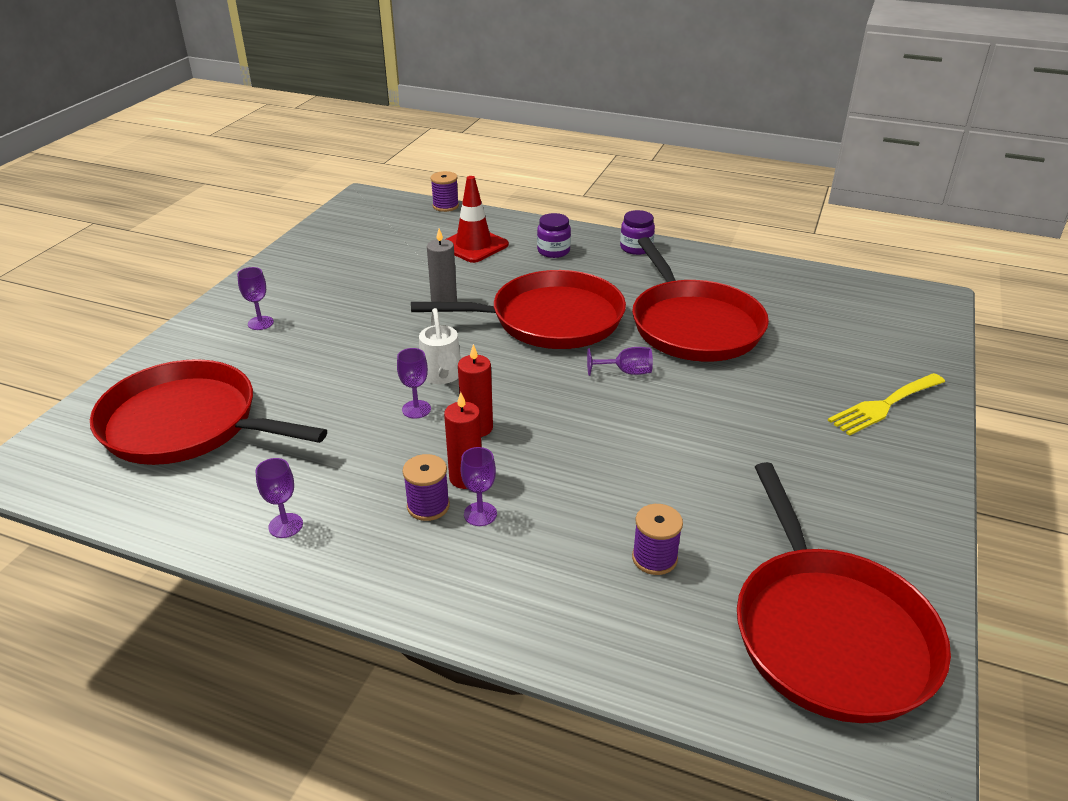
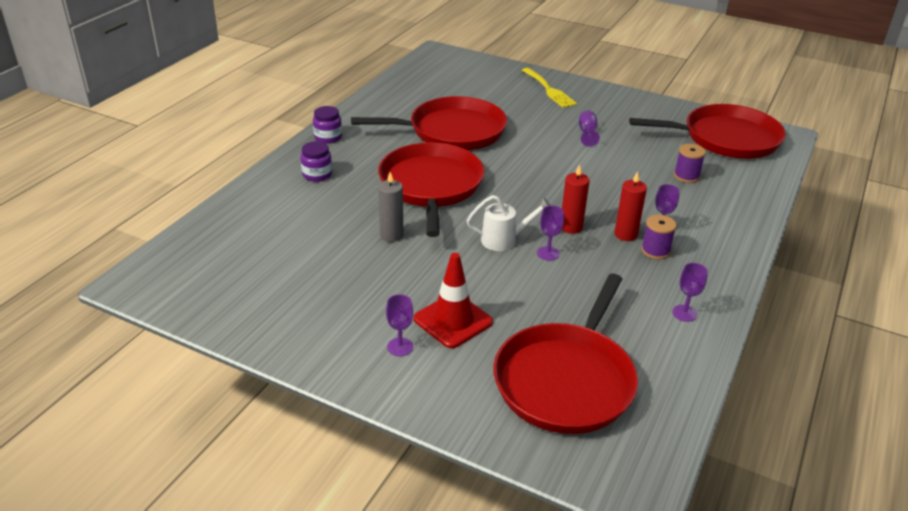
camera: 85 degrees left, 0 degrees up
(445, 206) = (189, 227): purple spool -> none
(473, 245) = (288, 215): red traffic cone -> red traffic cone (453, 320)
(626, 372) = (507, 163): purple goblet -> purple goblet (587, 133)

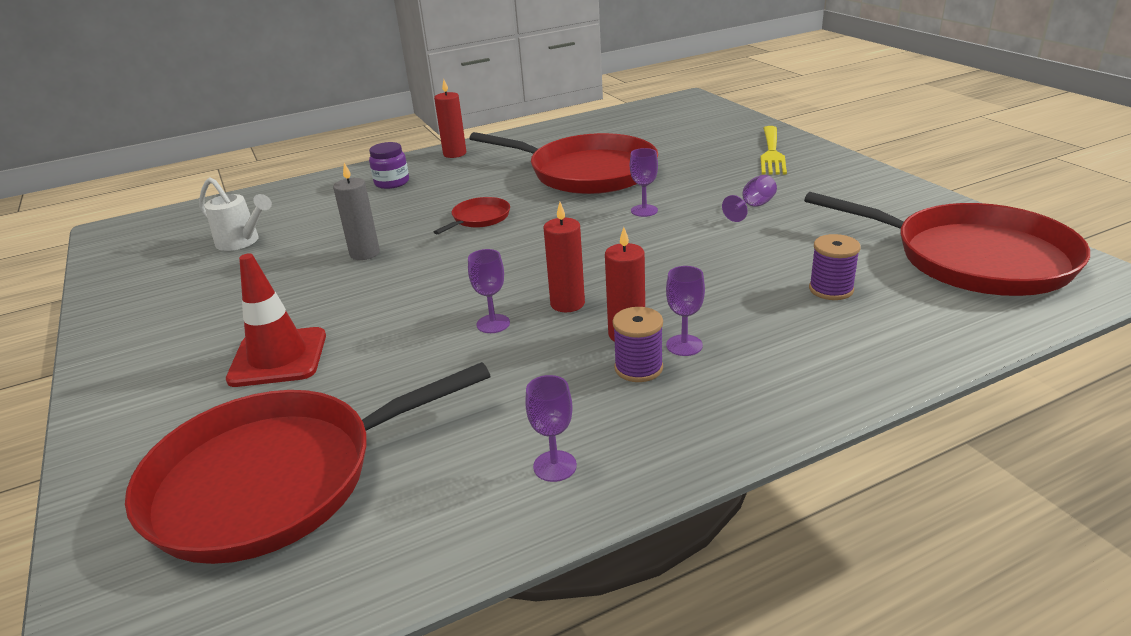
camera: 40 degrees right, 5 degrees down
(328, 137) = (454, 154): purple jar -> red candle
(400, 347) = (190, 363): purple goblet -> purple goblet (644, 210)
(431, 186) = (479, 218): red pan -> red pan, size x0.42
(504, 240) = (467, 293): white watering can -> white watering can (242, 242)

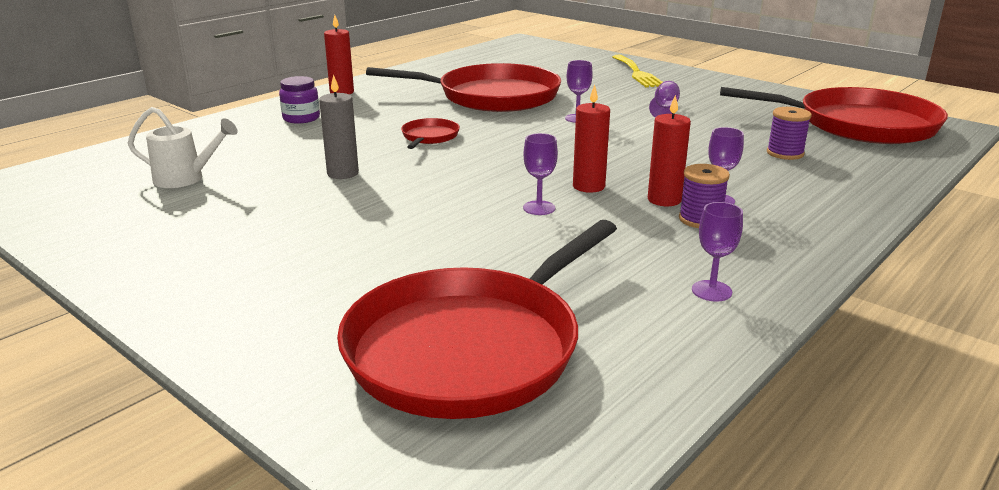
camera: 25 degrees left, 5 degrees down
(278, 357) = (352, 261): red traffic cone -> none

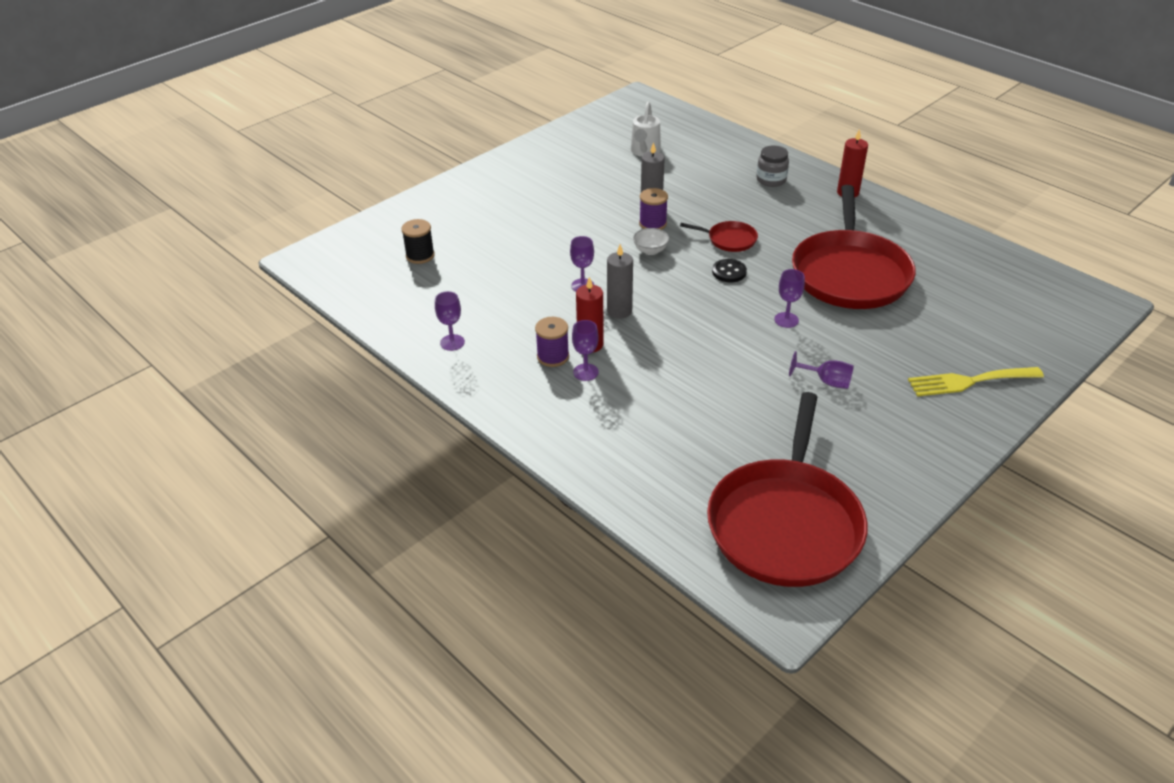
camera: 95 degrees right, 15 degrees up
(301, 118) = (771, 180): purple jar -> grey jar
(453, 173) = (650, 251): none -> white bowl
(470, 347) = (420, 255): red pan -> black spool
(496, 138) = (729, 272): none -> black button
(588, 186) = (619, 311): red candle -> grey candle
(785, 153) = (691, 437): purple spool -> purple spool (652, 224)

